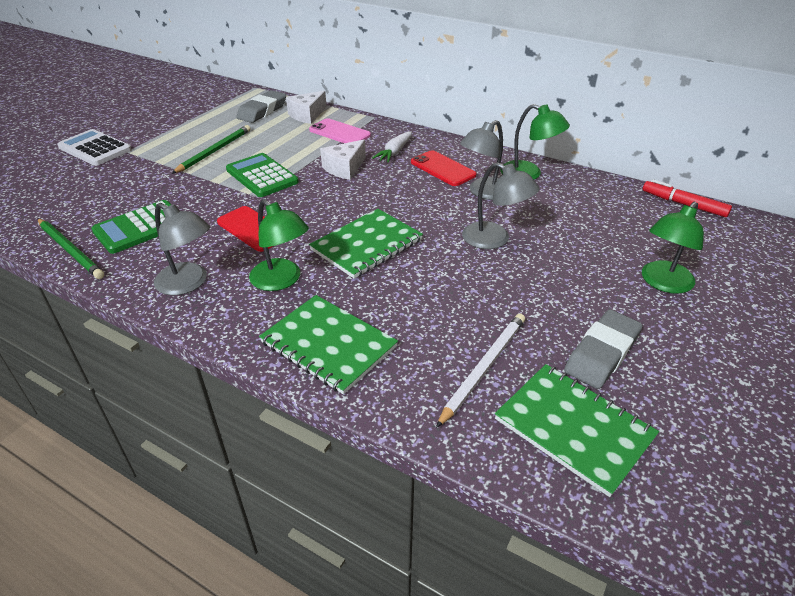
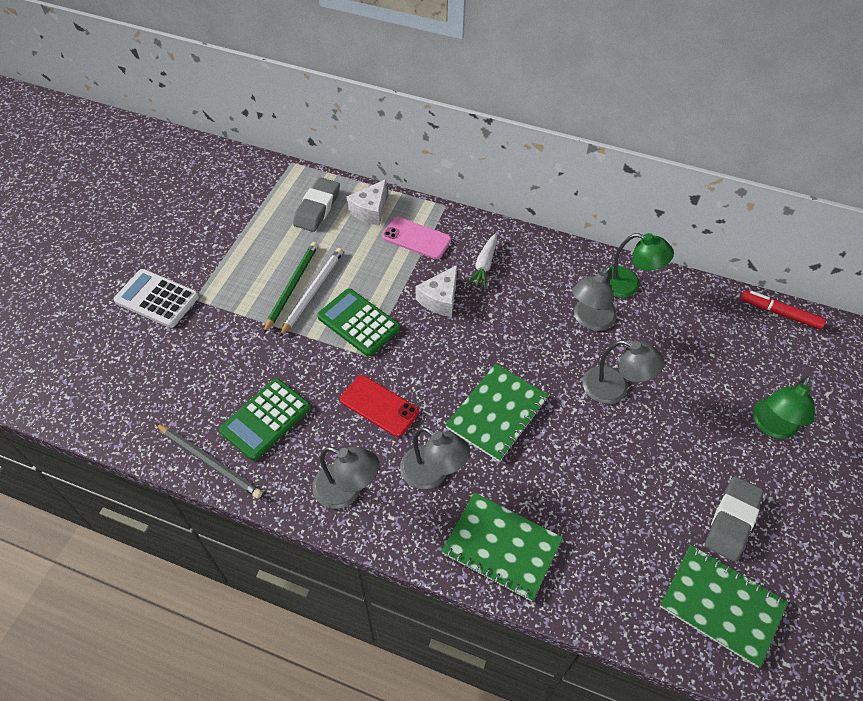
camera: 10 degrees left, 15 degrees up
(70, 250) = (210, 462): green pencil -> grey pencil
(281, 280) = (433, 473): green lamp -> grey lamp
(442, 169) = (540, 287): red phone -> none
(484, 368) = (639, 552): white pencil -> white pencil (313, 291)

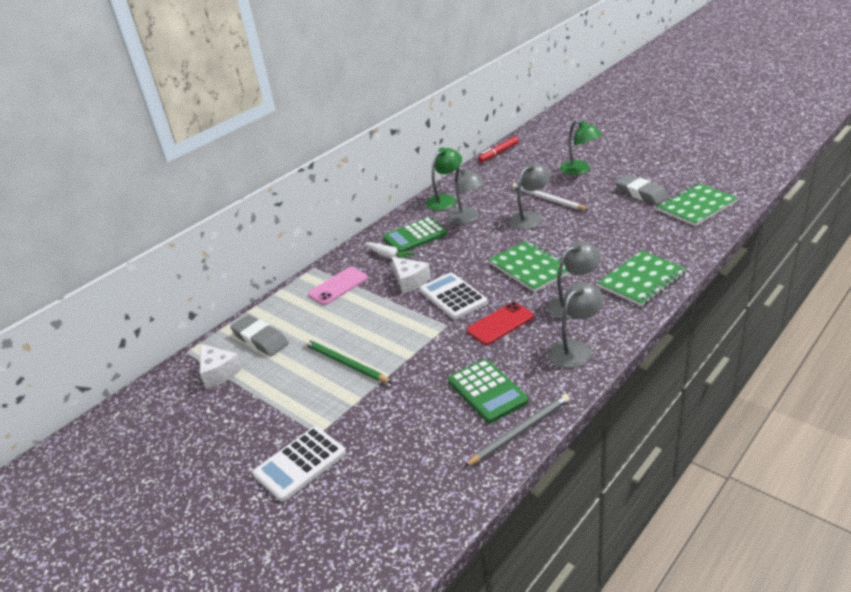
camera: 65 degrees left, 20 degrees down
(313, 291) = (359, 350): white pencil -> white pencil (547, 199)
(358, 323) = (409, 327): green calculator -> green calculator (415, 236)
(370, 210) = (287, 308): white cheese -> white cheese (218, 372)
(420, 348) = (453, 297): none -> white calculator

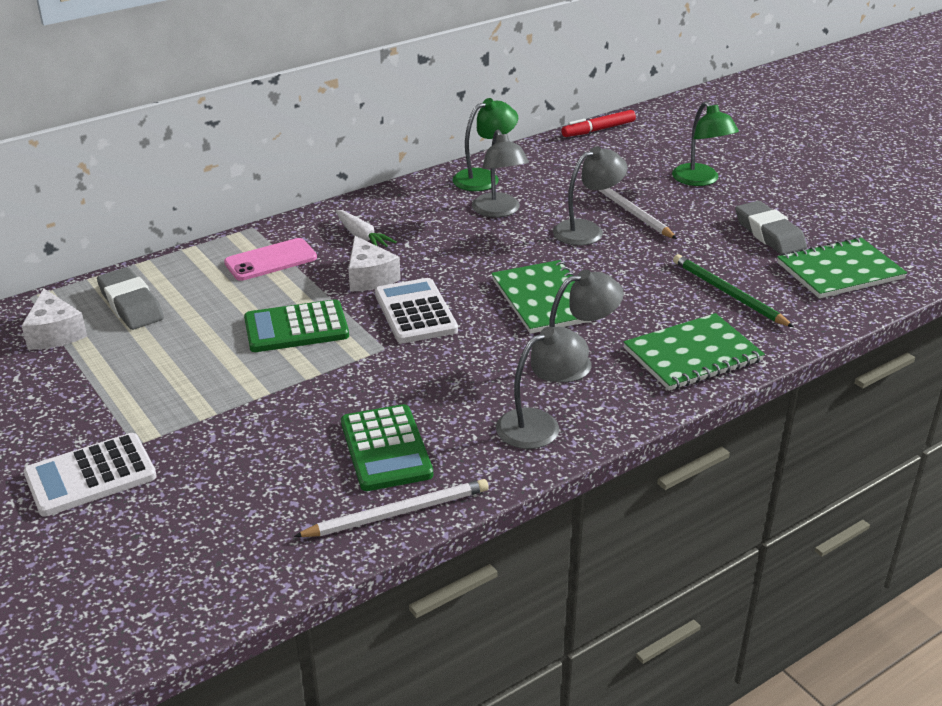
camera: 10 degrees right, 0 degrees up
(345, 363) = (221, 363): green pencil -> green pencil (728, 293)
(415, 236) = (413, 218): green calculator -> green calculator (296, 328)
(500, 324) = (457, 364): red phone -> none
(520, 431) = (398, 513): grey pencil -> white pencil

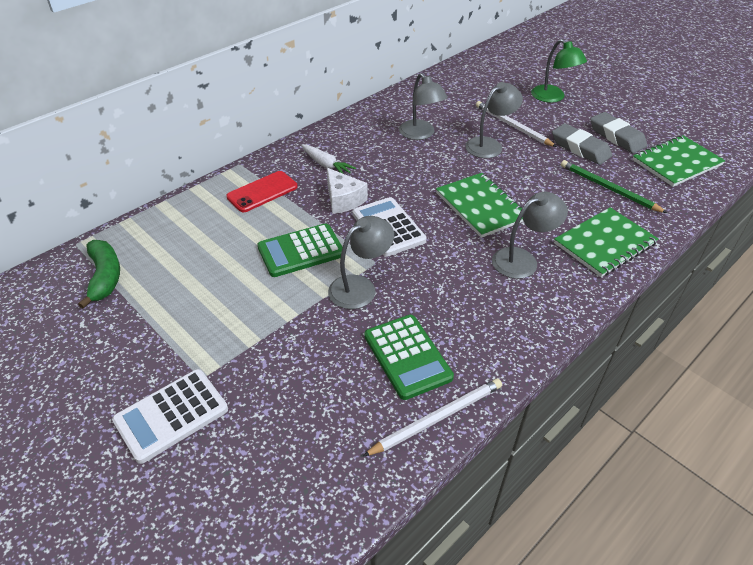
camera: 10 degrees left, 10 degrees up
(55, 333) = (105, 277): white cheese -> green banana
(131, 305) = (161, 243): grey eraser -> grey eraser (580, 148)
(271, 260) = (262, 192): pink phone -> red phone
(484, 178) = (400, 108): green lamp -> none
(539, 424) = (517, 319): grey lamp -> grey lamp (360, 287)
(598, 130) = (467, 63): red marker -> none

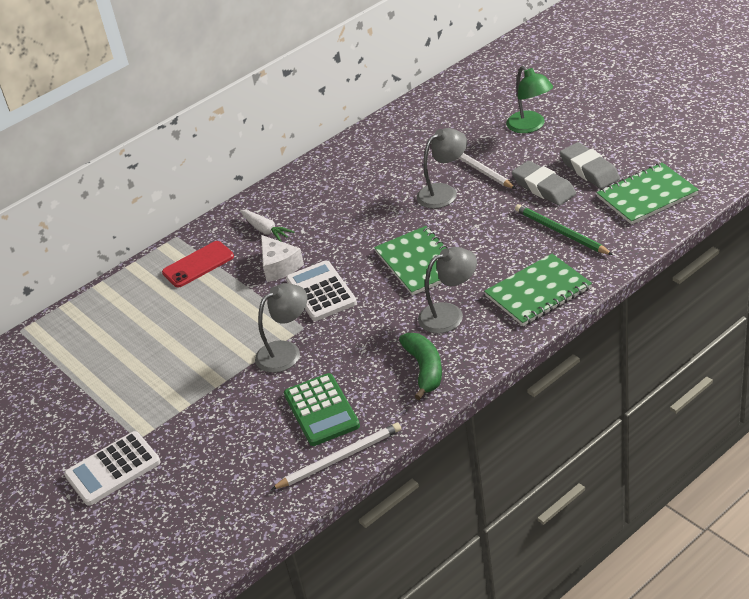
camera: 10 degrees right, 5 degrees down
(105, 277) = (49, 359): green banana -> green banana (424, 369)
(301, 251) = (232, 322): green calculator -> none
(420, 134) = (370, 186): grey lamp -> none

